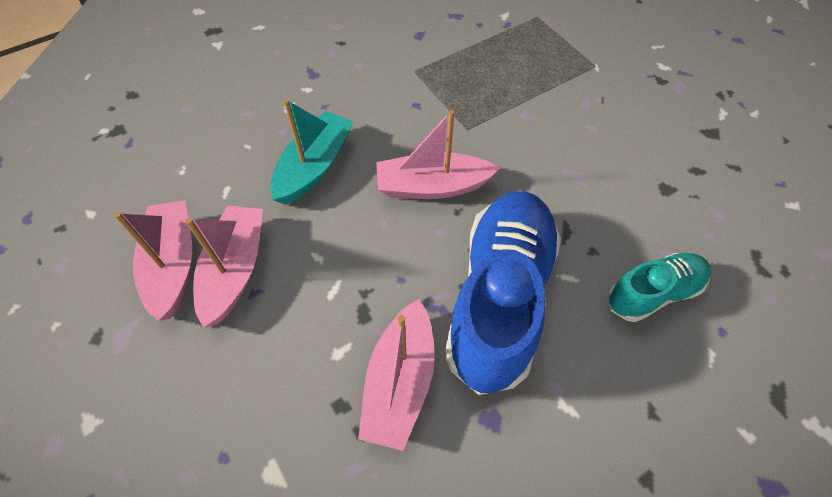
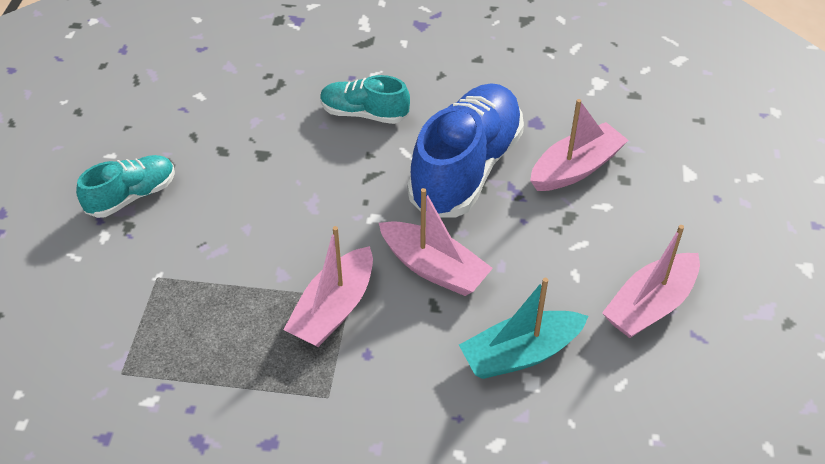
camera: 140 degrees left, 10 degrees down
(173, 265) = (702, 342): pink boat -> pink boat (334, 309)
(499, 298) = (466, 169): blue shoe -> blue shoe turned 150 degrees clockwise
(692, 97) = (132, 196): none -> turquoise shoe

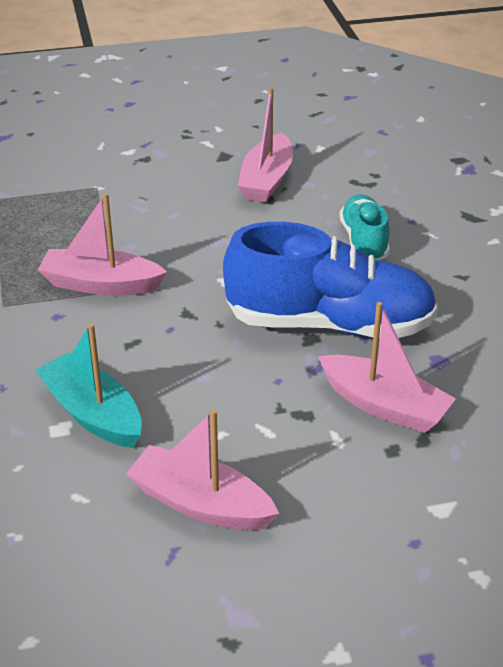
camera: 70 degrees right, 10 degrees down
(132, 196) = (178, 151): turquoise shoe -> none
(433, 268) = (178, 332): pink boat -> pink boat (266, 180)

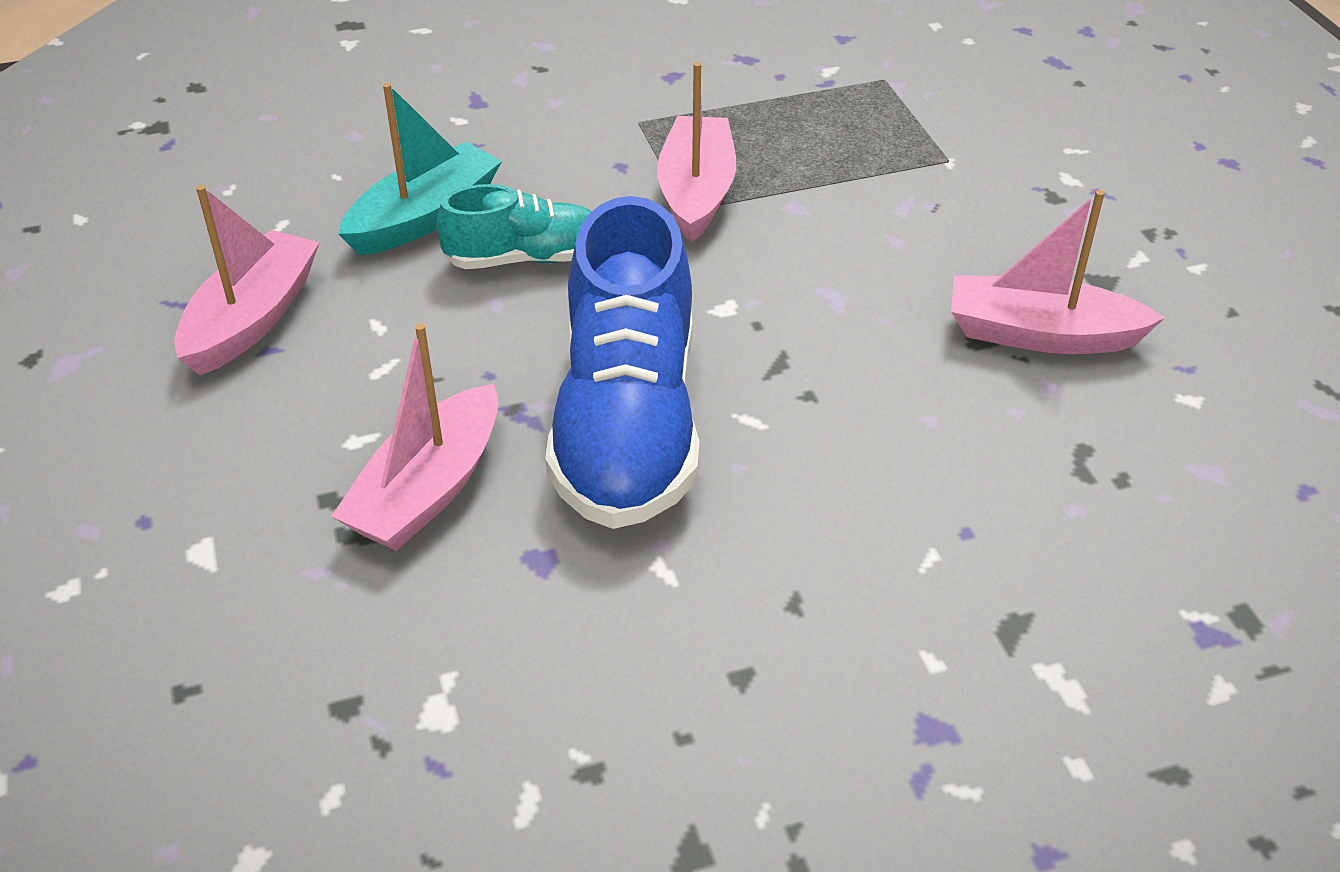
camera: 85 degrees right, 5 degrees up
(364, 241) = (877, 464): turquoise shoe -> turquoise shoe (525, 258)

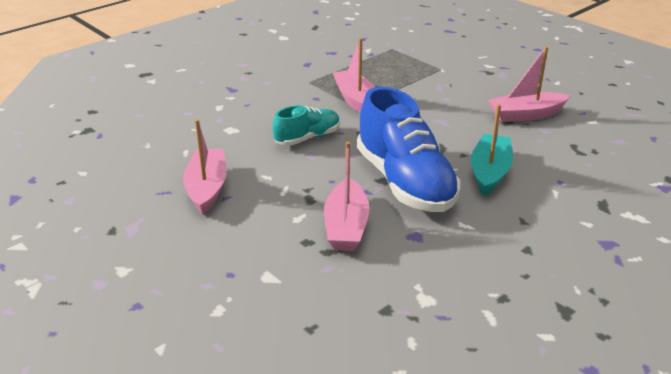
camera: 25 degrees left, 10 degrees down
(424, 217) = (249, 134): turquoise boat -> turquoise boat (489, 172)

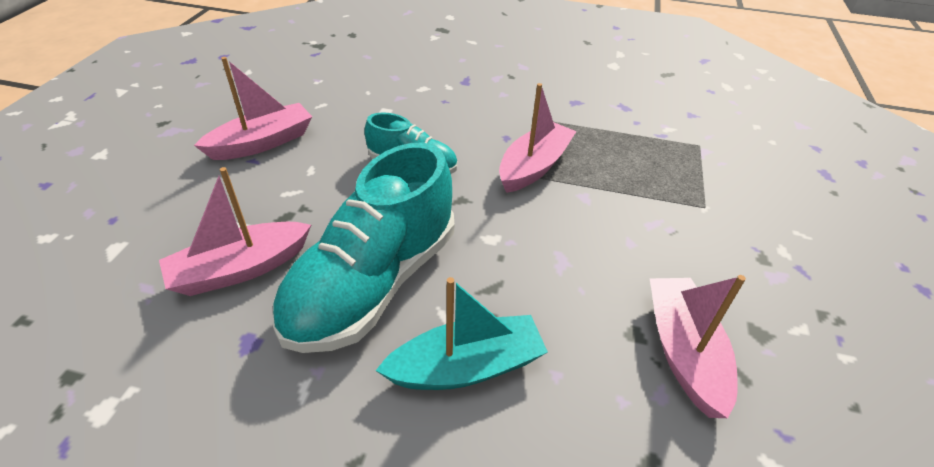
camera: 55 degrees right, 10 degrees up
(404, 182) = (373, 283): blue shoe -> turquoise shoe
(526, 115) = (683, 352): pink boat -> pink boat turned 45 degrees clockwise

